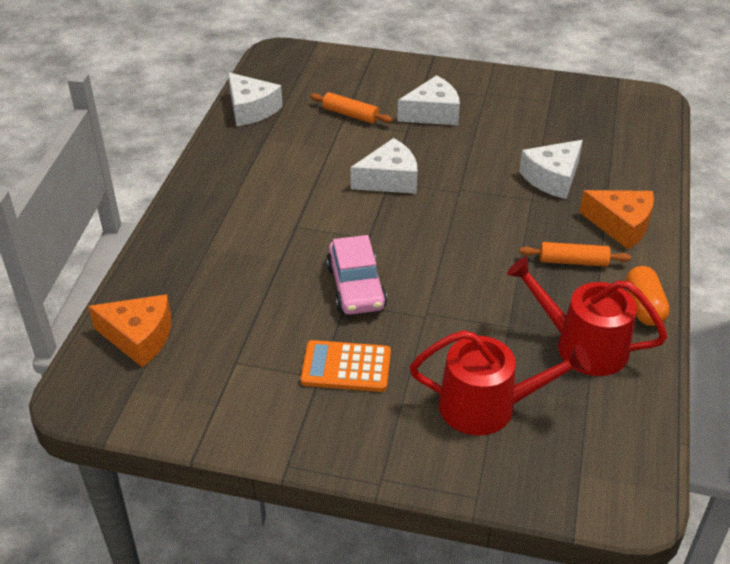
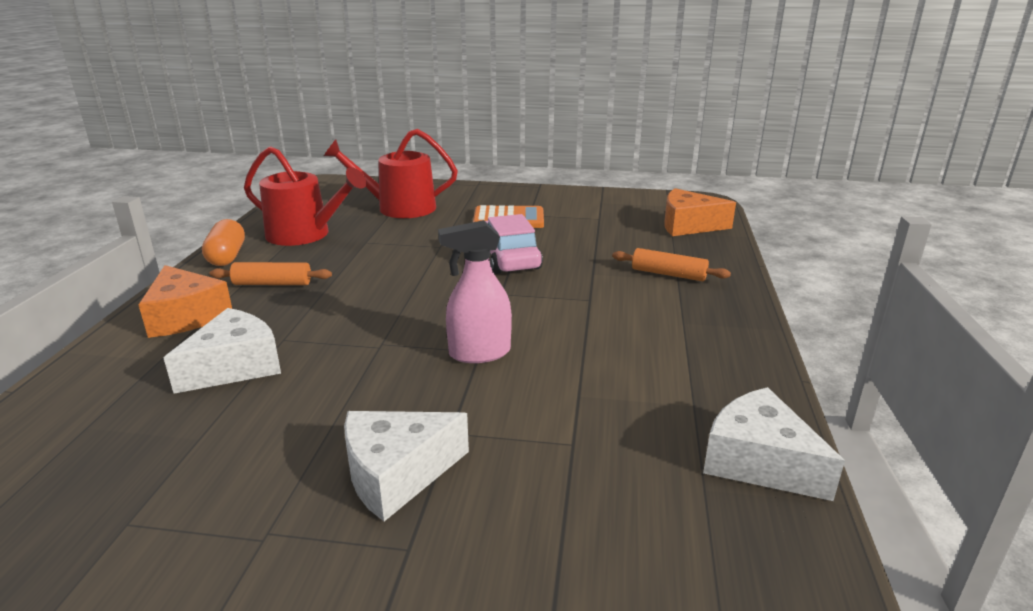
camera: 175 degrees right, 15 degrees down
(350, 115) = (560, 461): orange rolling pin -> orange rolling pin (668, 274)
(389, 179) = (479, 353): white cheese -> pink spray bottle
(621, 225) = (186, 316): orange cheese -> orange cheese turned 150 degrees counterclockwise

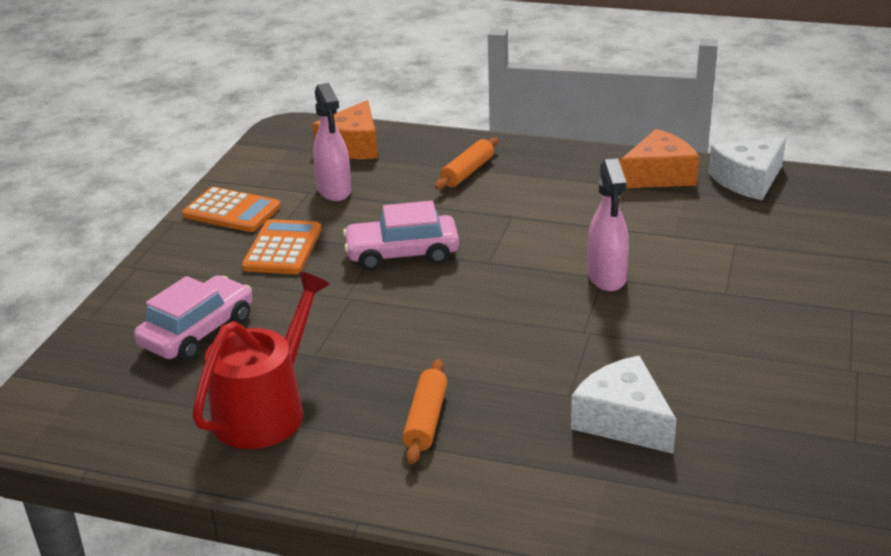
camera: 80 degrees left, 5 degrees up
(186, 316) = (504, 479): orange cheese -> orange cheese (659, 175)
(227, 256) = (322, 475): orange capsule -> none
(396, 474) = (779, 316): white cheese -> none
(399, 208) = (197, 332): red watering can -> pink car
(558, 199) = (232, 211): none -> orange calculator
(605, 226) = (334, 191): none -> pink spray bottle

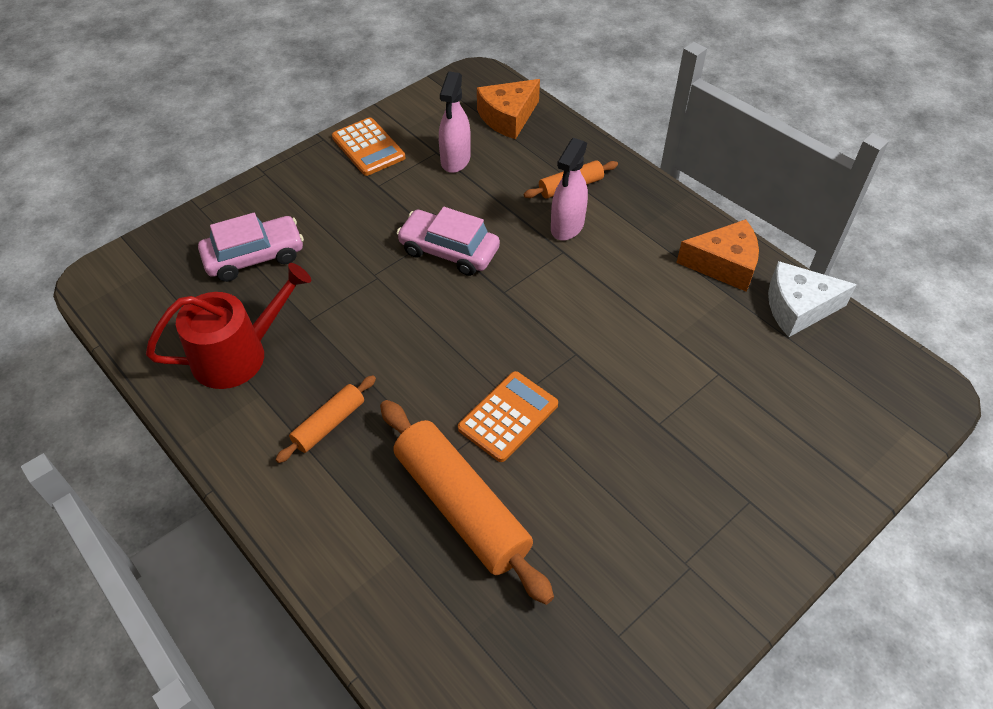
camera: 30 degrees right, 20 degrees up
(282, 248) = (372, 203): orange calculator -> orange calculator (508, 416)
(607, 277) = (579, 355): pink spray bottle -> pink spray bottle (567, 226)
(623, 420) = (461, 506): white cheese -> orange rolling pin

